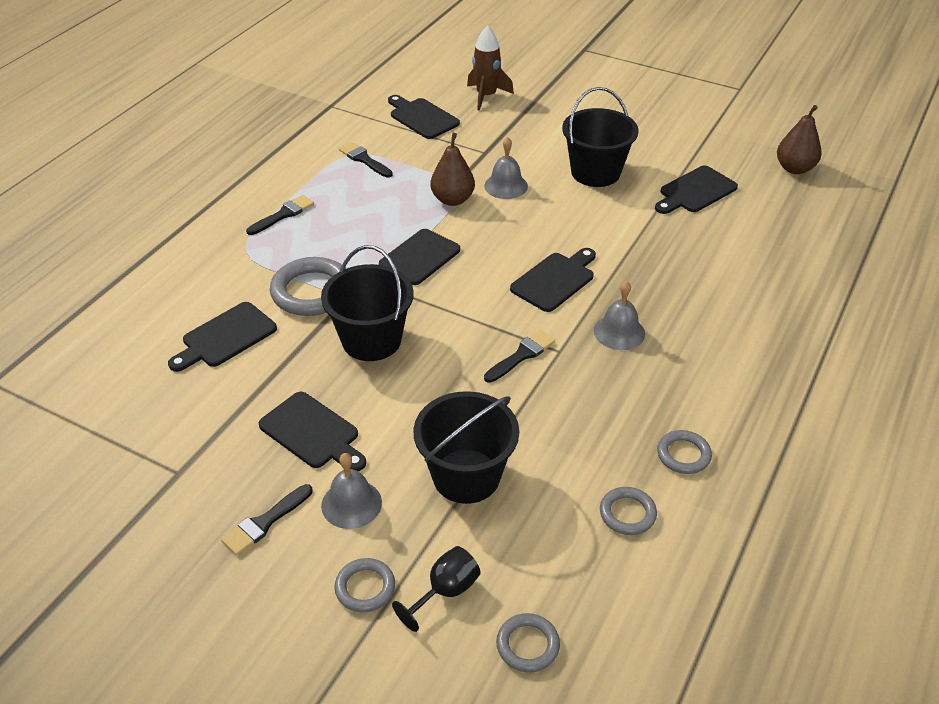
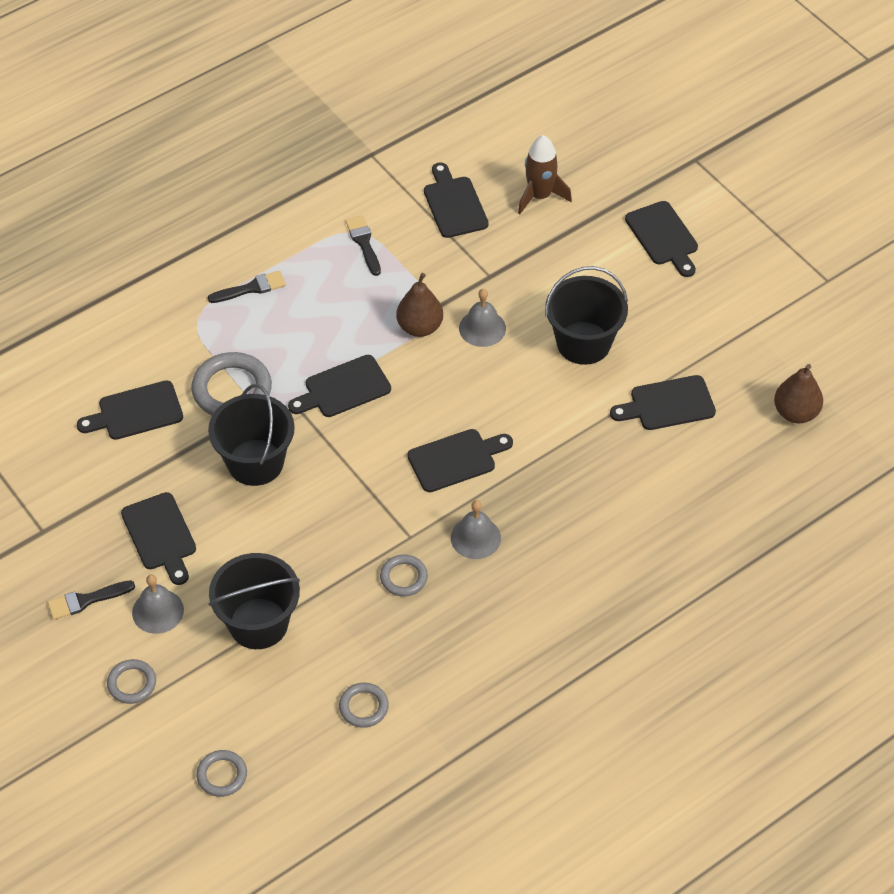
camera: 25 degrees right, 10 degrees up
(445, 592) = (187, 711): black goblet -> none
(521, 355) = (374, 528): black brush -> none
(600, 95) = (663, 237): none -> black cutting board
(683, 455) = (445, 676): grey ring -> grey ring (403, 577)

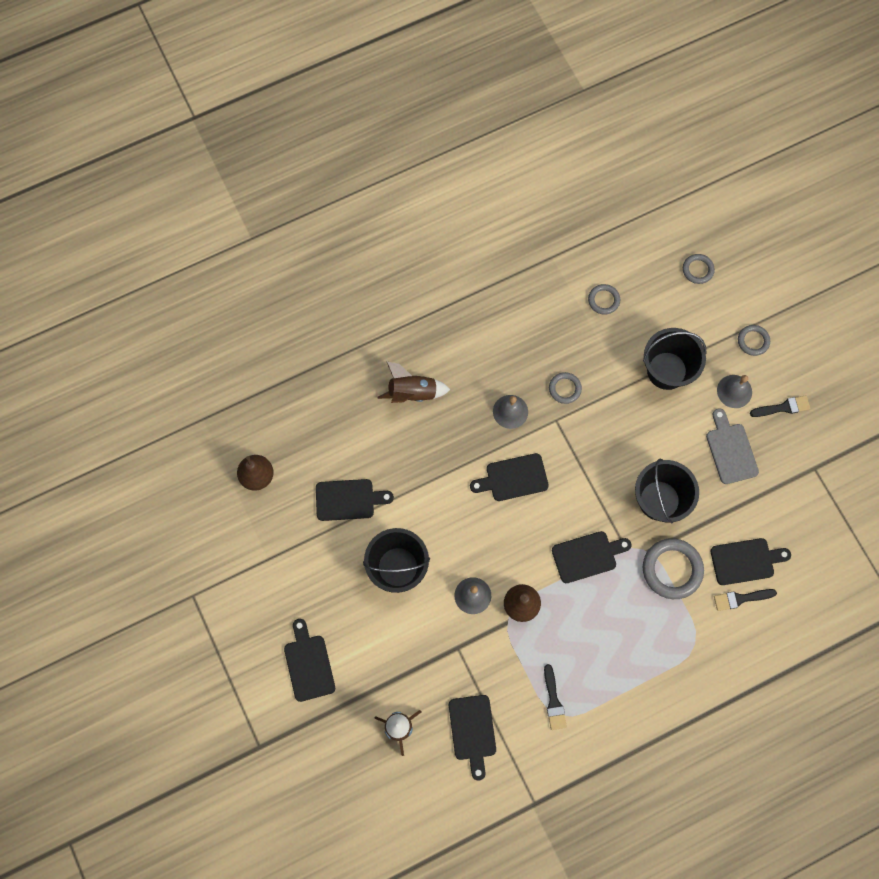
camera: 170 degrees left, 20 degrees up
(160, 535) = (730, 450): black cutting board -> grey cutting board
(251, 288) = (650, 668): black brush -> black brush (741, 598)
(618, 540) = (412, 393): none -> brown rocket

